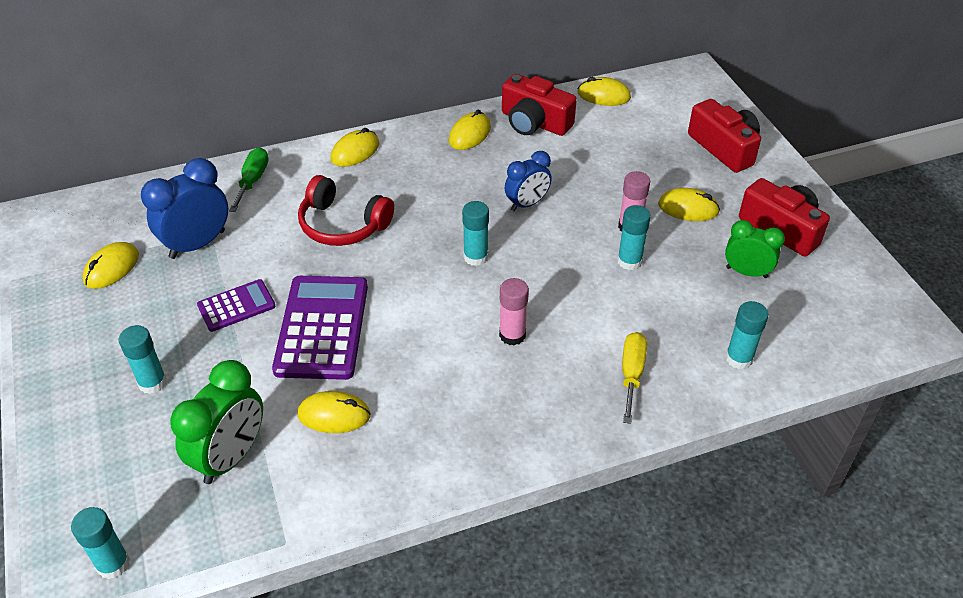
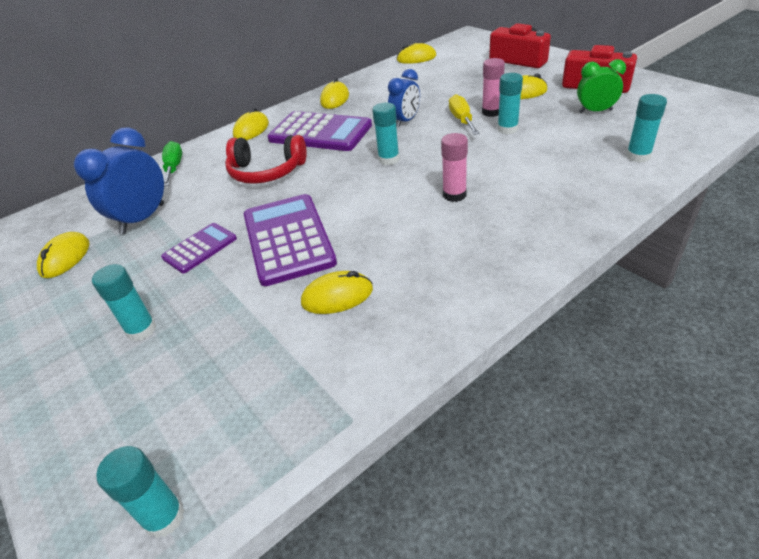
camera: 15 degrees left, 5 degrees down
(231, 457) = (253, 364): green clock -> none
(425, 186) = (320, 133): none -> purple calculator
(534, 122) = (378, 81): red camera -> none
(631, 374) = (568, 189): yellow screwdriver -> yellow screwdriver (462, 120)

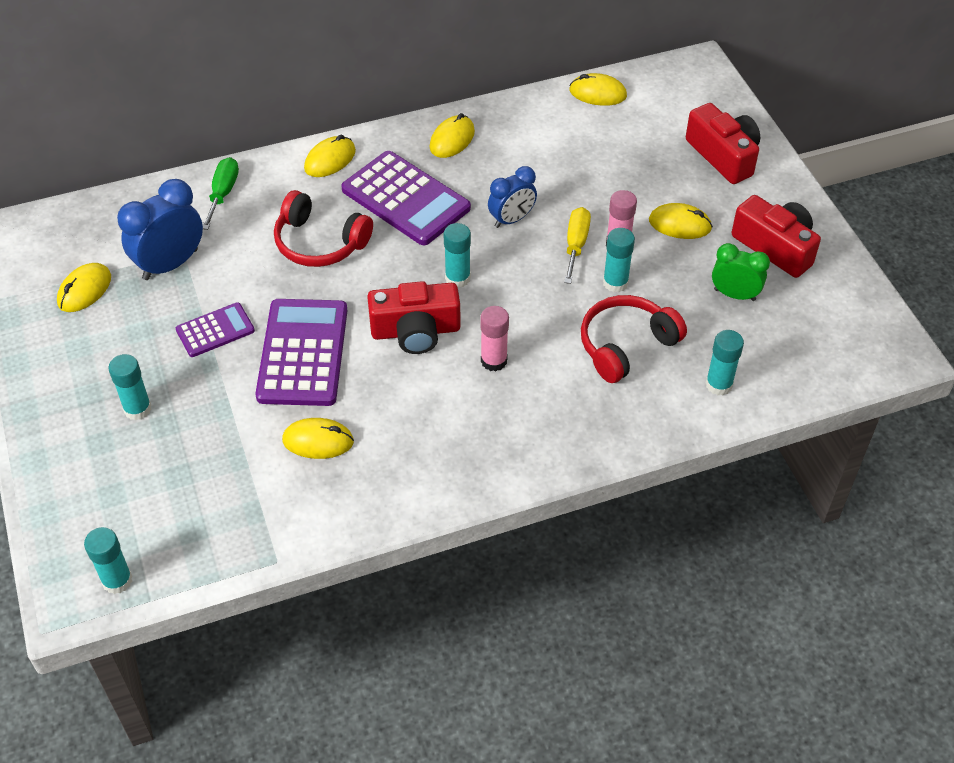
camera: 15 degrees right, 10 degrees up
(377, 197) = (415, 331): none -> red camera
(547, 156) = (626, 345): none -> red headphones

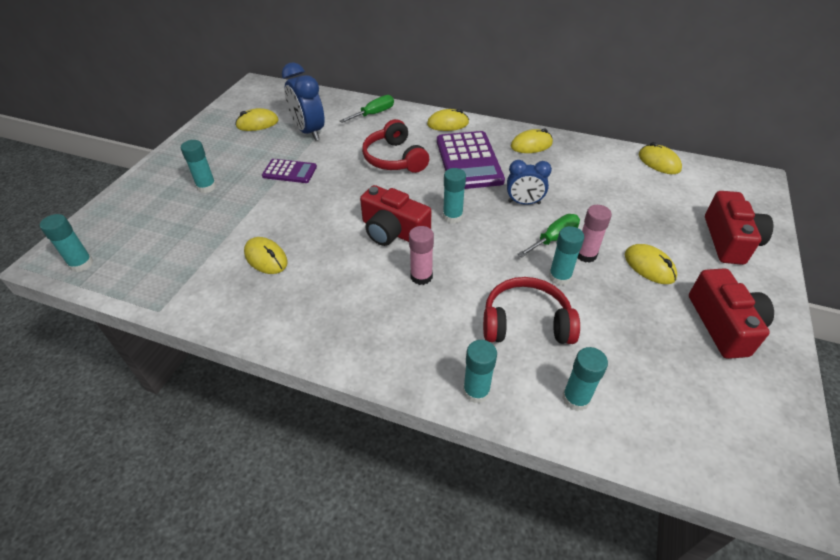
camera: 40 degrees right, 5 degrees down
(170, 264) = (309, 132): blue clock -> blue clock turned 120 degrees counterclockwise
(303, 353) = (317, 207): purple calculator -> none
(576, 245) = (554, 239): yellow screwdriver -> green screwdriver
(641, 430) = (476, 391): none -> turquoise glue stick
(734, 294) = (653, 339): green clock -> none

